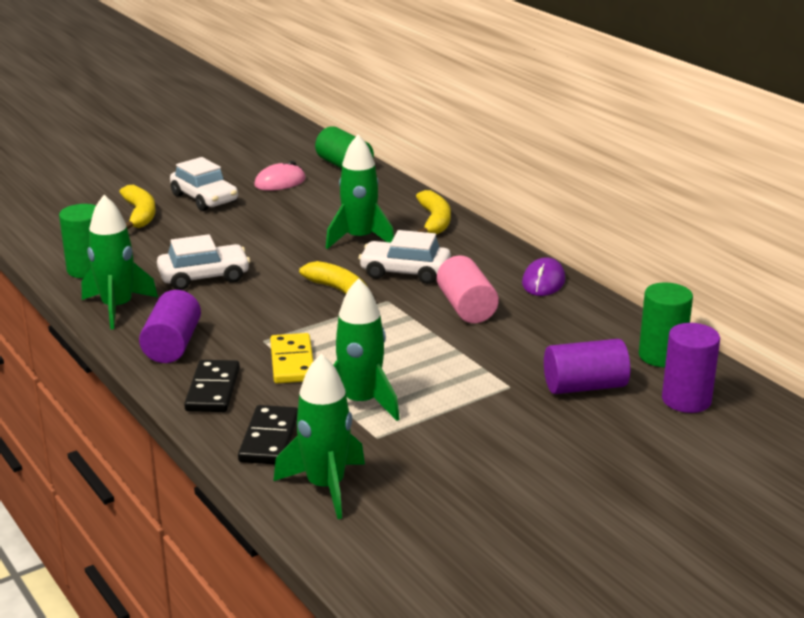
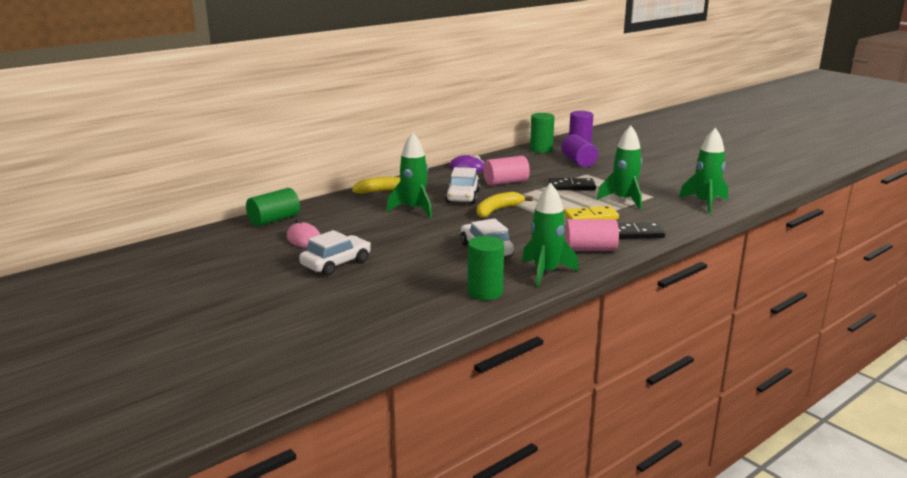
camera: 95 degrees left, 5 degrees down
(140, 215) = (371, 285): yellow banana -> none
(172, 345) = (590, 249): purple cylinder -> pink cylinder
(269, 439) = (674, 217): black domino -> black domino (571, 186)

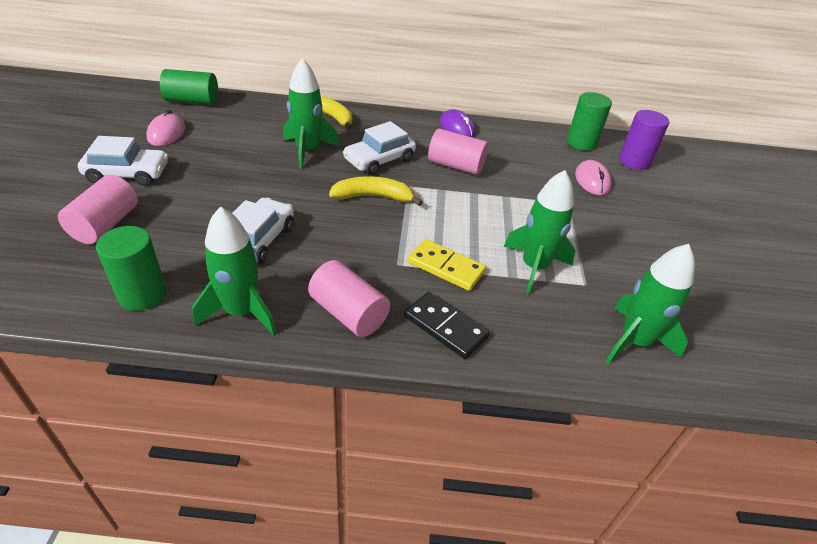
camera: 40 degrees right, 20 degrees up
(388, 284) = (105, 224): none -> pink cylinder
(571, 186) = (513, 211): black domino -> none
(578, 162) = (592, 181): purple cylinder -> pink mouse

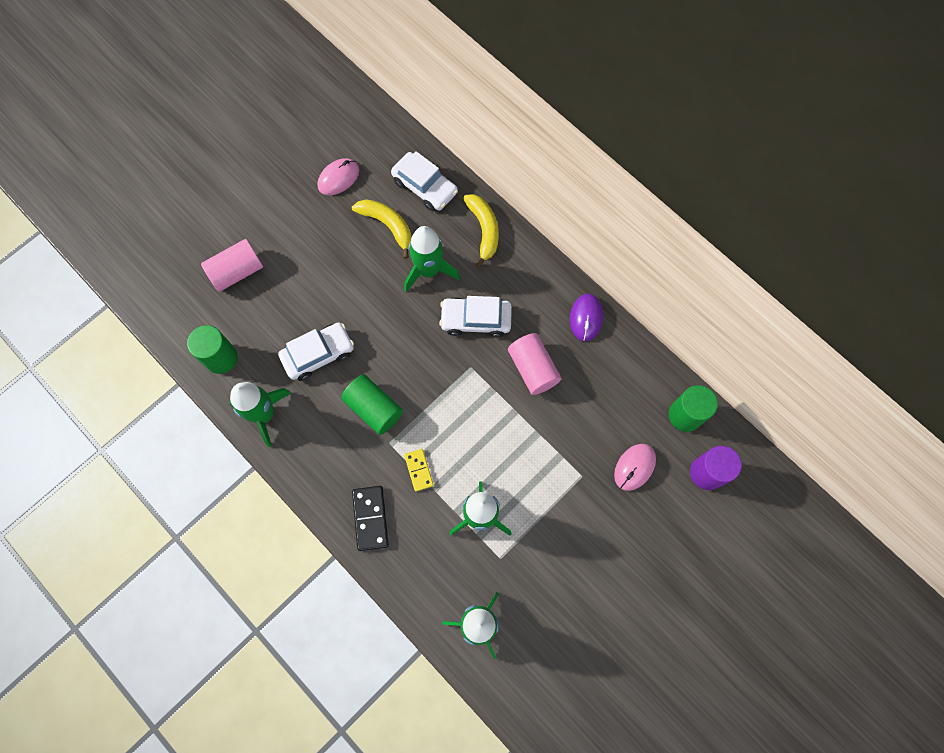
camera: 45 degrees right, 30 degrees up
(127, 174) = (281, 219): white car -> white car (425, 187)
(192, 101) = (387, 138): green cylinder -> green cylinder (374, 408)
(349, 313) = (323, 462): pink cylinder -> none
(373, 197) = (432, 362): yellow banana -> yellow banana (387, 225)
(446, 267) = (419, 470): yellow domino -> yellow domino, size x0.65

